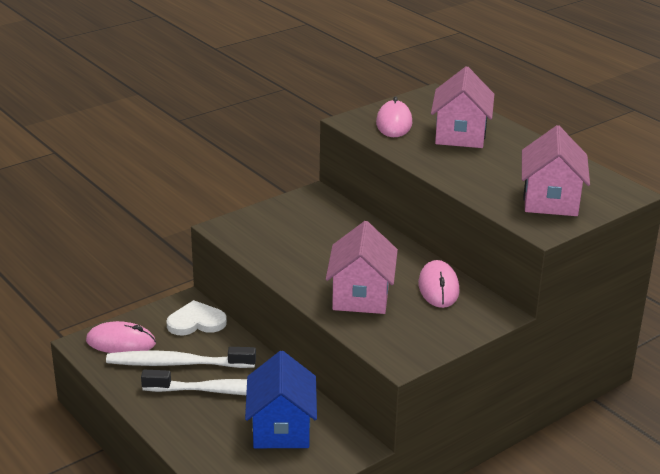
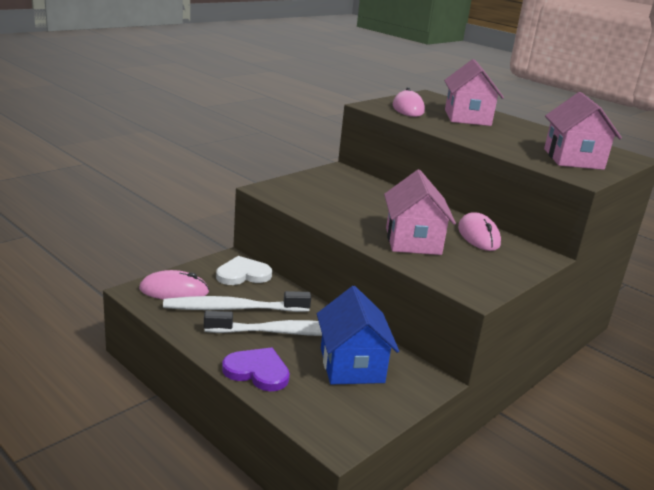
camera: 10 degrees left, 5 degrees down
(186, 433) = (257, 371): none -> purple heart

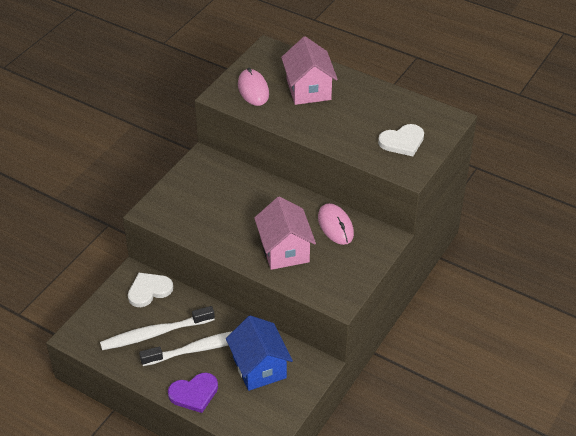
camera: 10 degrees left, 20 degrees up
(174, 291) = (102, 327): pink mouse -> none
(257, 371) = (194, 393): purple heart -> purple heart turned 150 degrees clockwise
(573, 159) = (402, 142): pink house -> white heart

